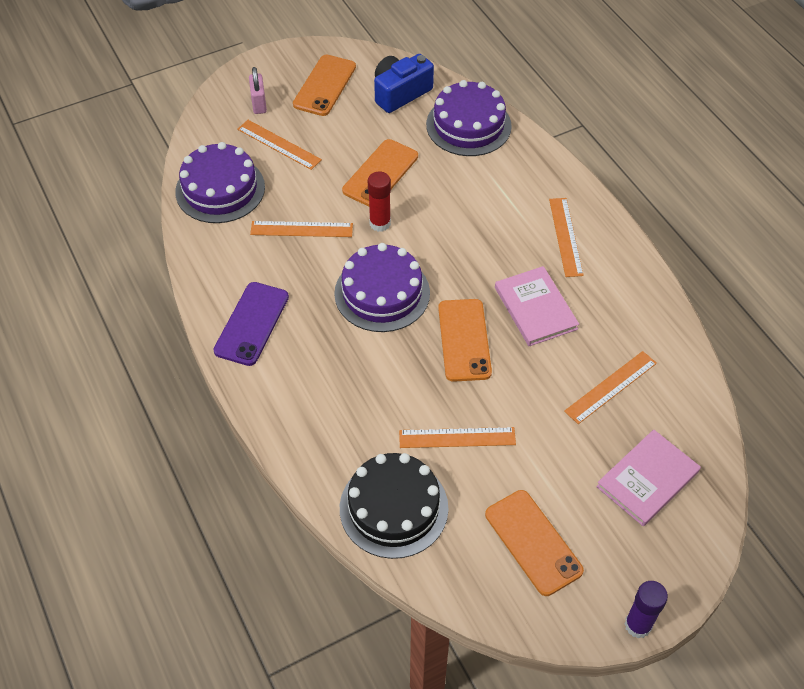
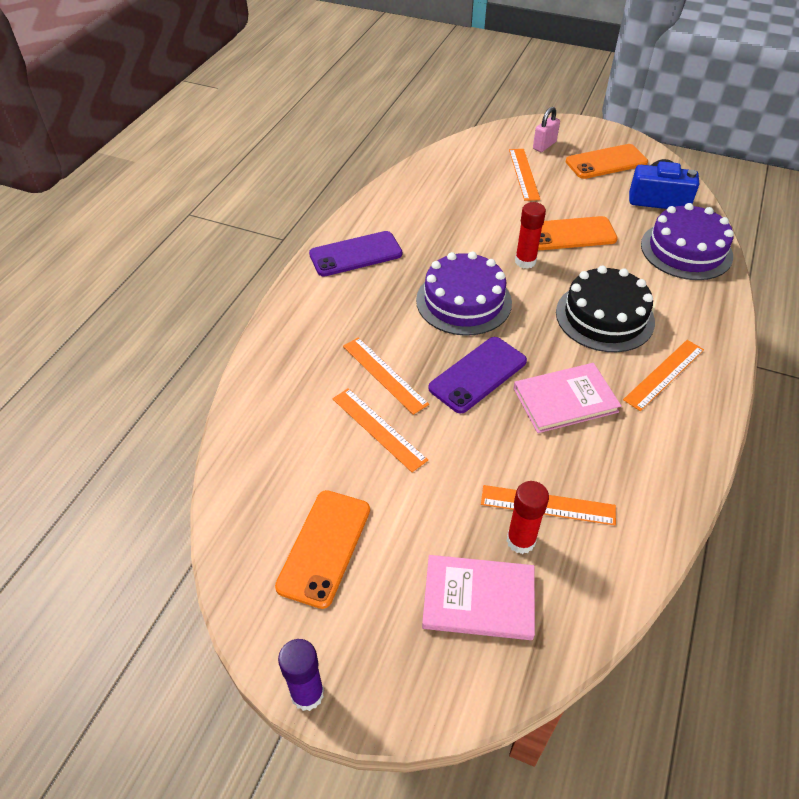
camera: 50 degrees right, 5 degrees down
(220, 189) = (449, 173): purple cake -> none
(301, 229) = (466, 228): orange ruler -> orange ruler (384, 374)
(393, 508) = (272, 430): black cake -> black cake (604, 317)
(464, 340) = (478, 374): orange phone -> purple phone
(535, 308) = (565, 400): pink book -> pink book turned 45 degrees clockwise
(624, 423) = (521, 541): none -> red glue stick

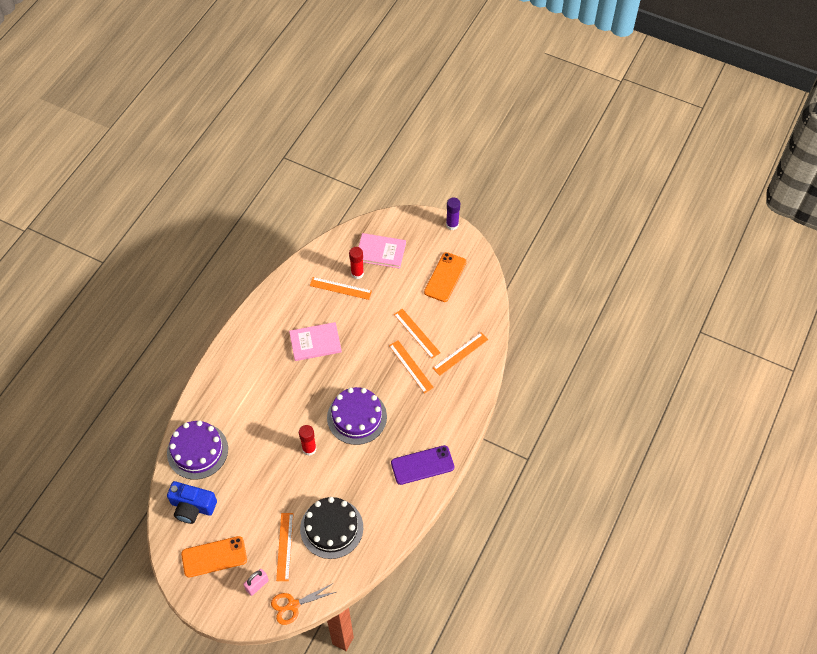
camera: 175 degrees left, 10 degrees up
(478, 374) = (359, 362): purple phone -> none
(497, 134) = (293, 605): none -> orange scissors
(570, 234) = (270, 473): orange phone -> none
(604, 317) = (273, 398): black cake -> black cake (331, 528)
(664, 374) = (255, 354): orange ruler -> orange ruler (460, 353)

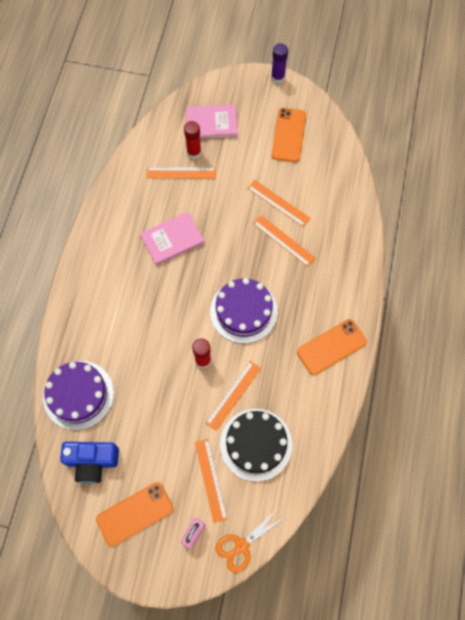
camera: 15 degrees left, 10 degrees up
(422, 465) = (331, 347): purple phone -> orange phone
(460, 353) = (331, 214): orange ruler -> orange ruler (233, 395)

